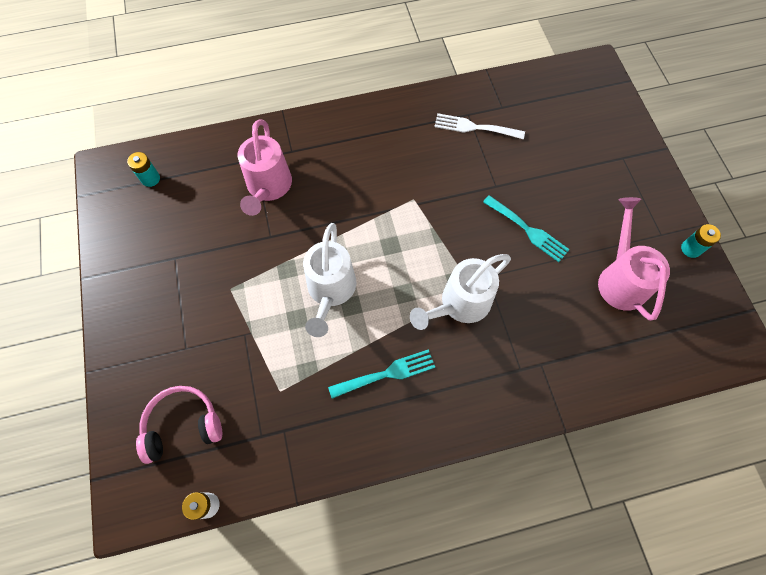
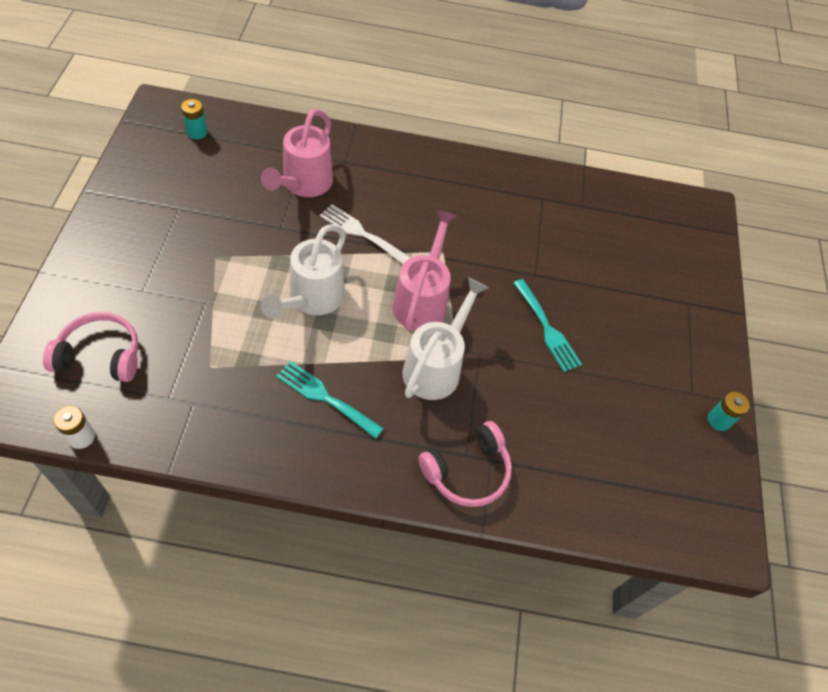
camera: 15 degrees right, 10 degrees down
(387, 373) = (325, 397): turquoise fork -> turquoise fork turned 150 degrees counterclockwise
(459, 304) = (436, 366): white watering can -> white watering can turned 135 degrees clockwise
(474, 127) = (542, 213): white fork -> white fork (362, 234)
(528, 383) = (467, 471): none -> pink headphones
(620, 278) = (623, 415): pink watering can -> pink watering can (422, 300)

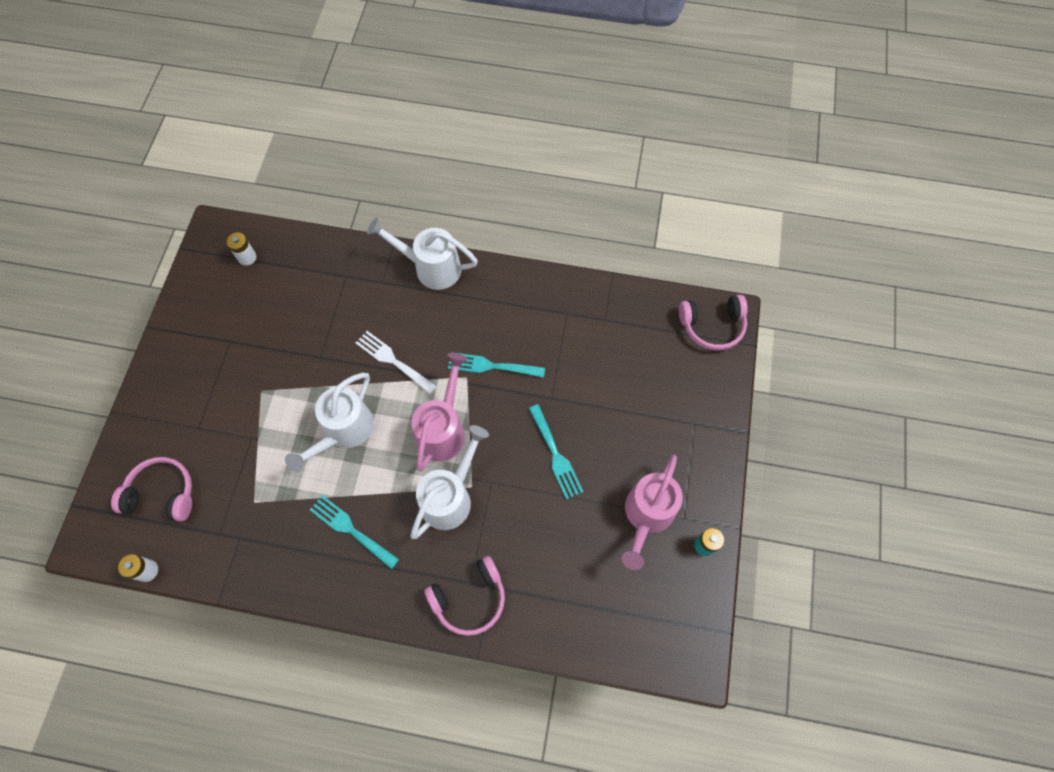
camera: 10 degrees right, 10 degrees up
(197, 132) = (247, 257): turquoise battery -> white battery
(303, 184) = (342, 309): pink watering can -> pink watering can (646, 516)
(396, 151) = (431, 268): none -> white watering can
(469, 243) = (491, 366): none -> turquoise fork
(691, 216) = (712, 326): none -> pink headphones

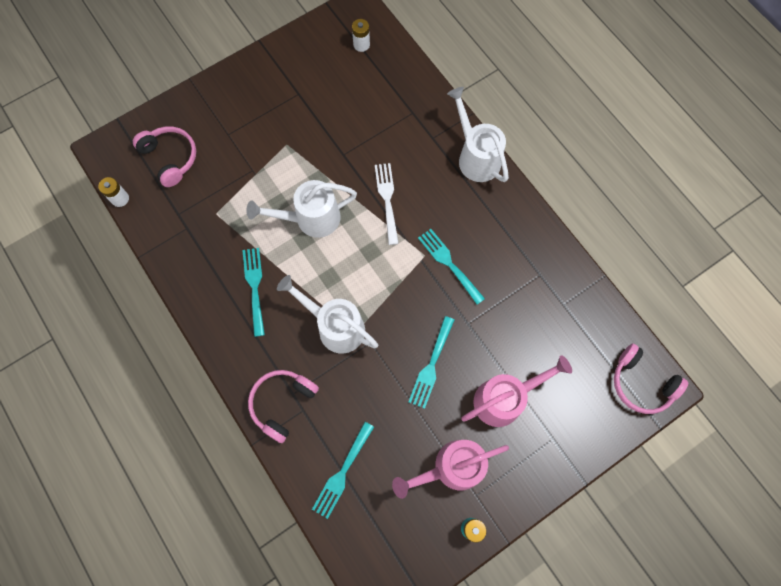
camera: 45 degrees right, 5 degrees up
(443, 429) = (374, 276): pink watering can -> pink watering can (504, 399)
(450, 497) = (335, 326): white watering can -> white watering can turned 135 degrees counterclockwise
(469, 598) = (282, 403): pink headphones -> pink headphones turned 105 degrees clockwise
(571, 603) = (342, 473): none -> turquoise fork

